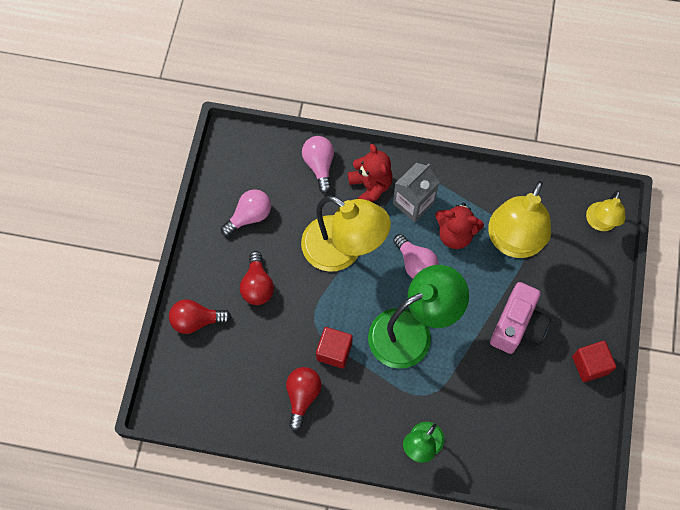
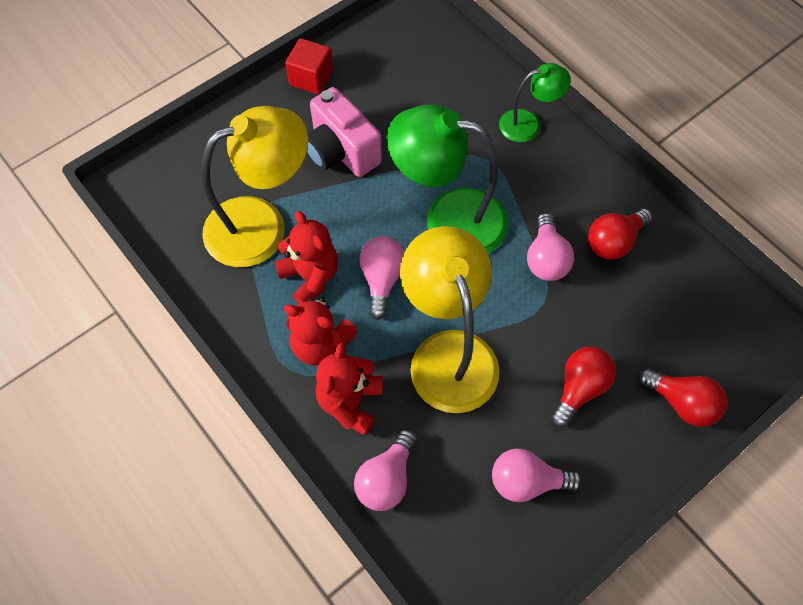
camera: 140 degrees left, 5 degrees down
(334, 351) = (546, 259): red cube -> pink light bulb
(413, 203) = (320, 344): grey carton -> red teddy bear
(517, 326) = (341, 151): pink camera -> pink camera turned 105 degrees counterclockwise
(600, 223) = (158, 178): yellow lamp -> none

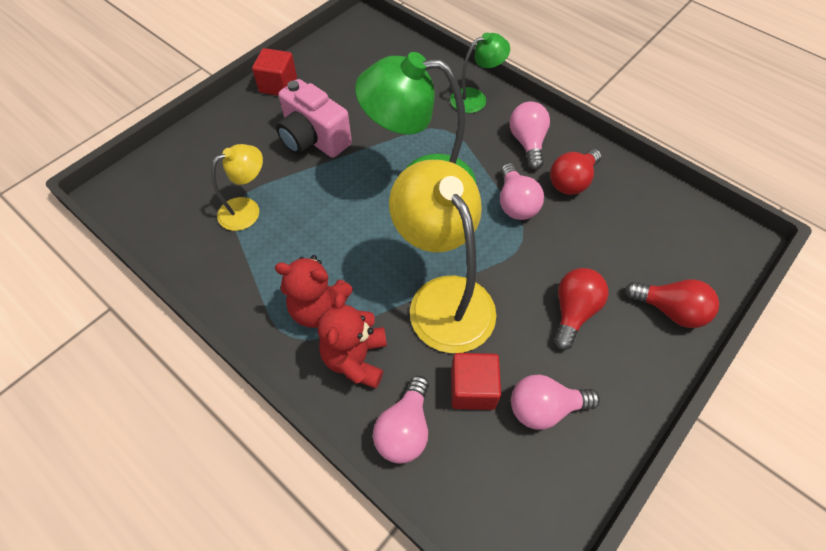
camera: 10 degrees left, 5 degrees down
(261, 225) = (247, 209): yellow lamp -> yellow lamp, size x0.54
(310, 277) = (300, 248): red teddy bear -> none
(382, 279) = (368, 241): pink light bulb -> pink light bulb (527, 143)
(459, 451) = (472, 389): none -> red cube

